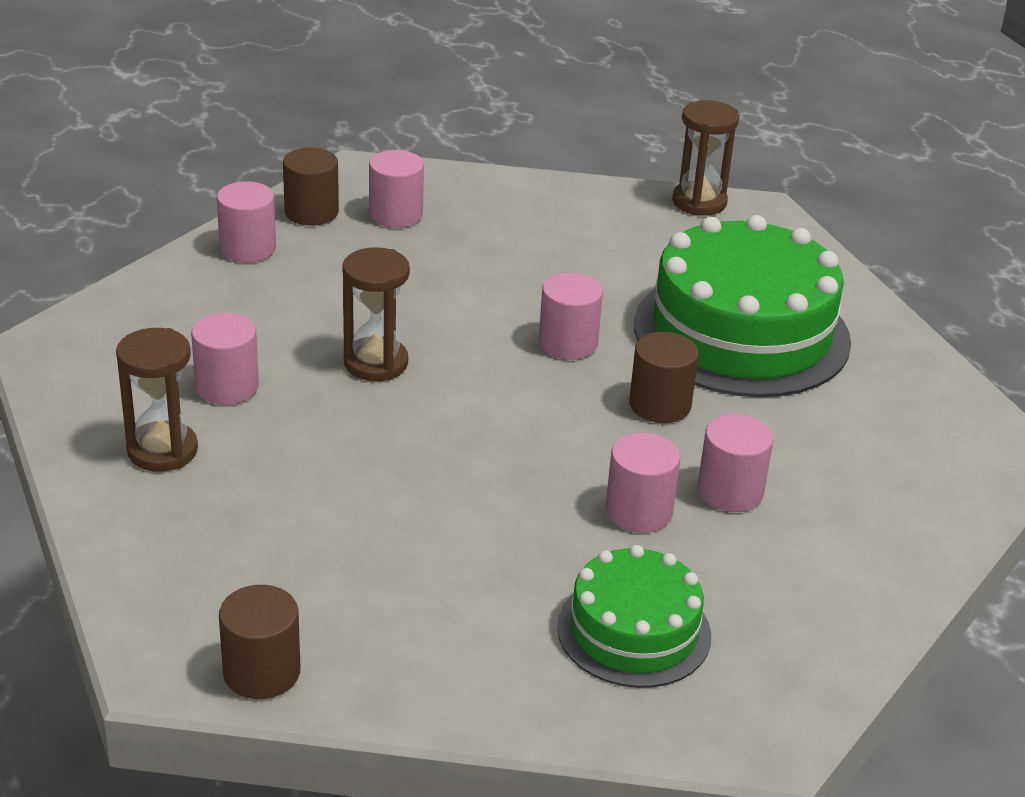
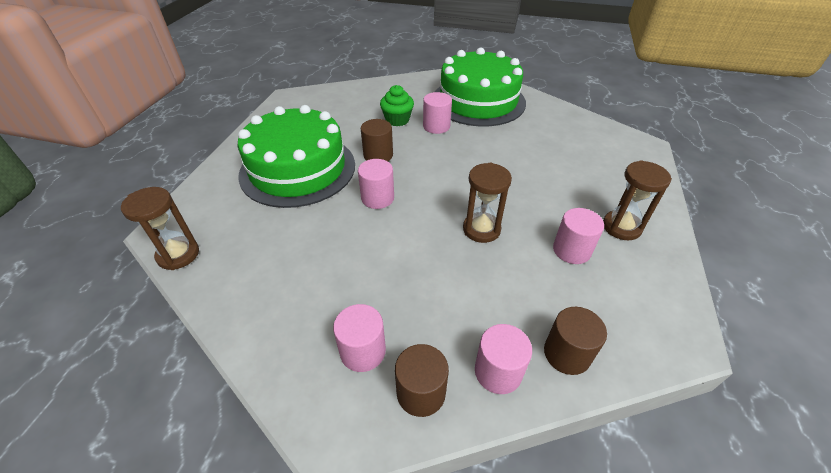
camera: 140 degrees left, 10 degrees up
(262, 672) = (609, 132): brown cylinder -> brown cylinder (567, 354)
(634, 631) = (478, 101): green cake -> green cake, size x1.77
(730, 491) = (397, 120): pink cylinder -> green cupcake

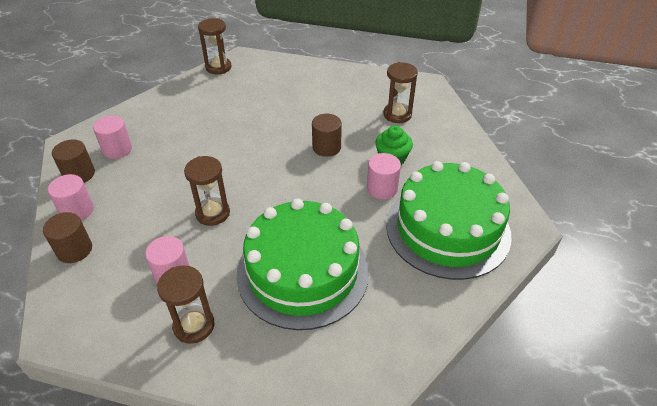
camera: 90 degrees right, 0 degrees up
(298, 169) = (307, 103): green cake -> green cake (302, 272)
(333, 114) = (397, 114): none -> brown hourglass
(377, 198) = (263, 149): pink cylinder -> none

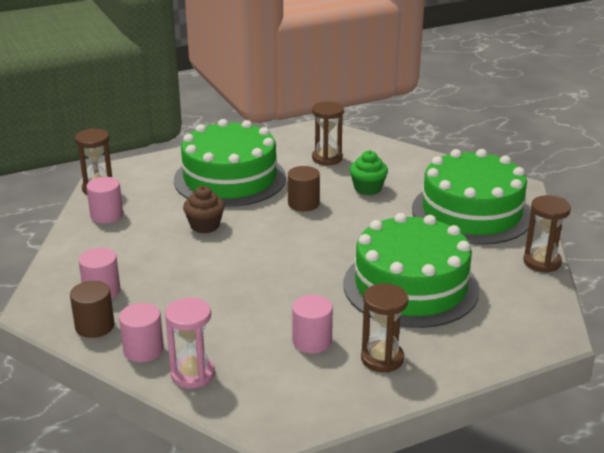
camera: 40 degrees left, 15 degrees down
(74, 250) = (192, 374): brown cylinder -> pink hourglass
(213, 213) = (278, 289): brown hourglass -> brown hourglass (542, 262)
(239, 131) = (205, 225): none -> brown cupcake
(306, 99) = (230, 178): none -> green cake
(382, 188) = (389, 210): pink cylinder -> pink cylinder (106, 215)

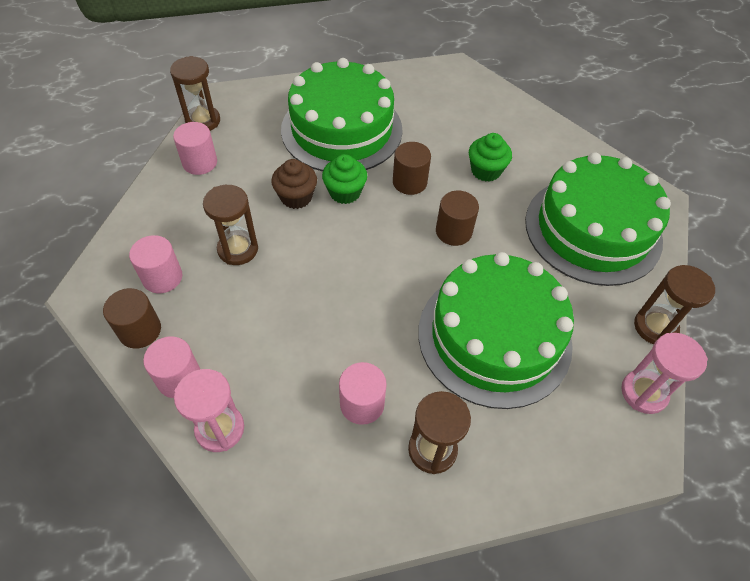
camera: 10 degrees right, 25 degrees up
(248, 217) = (345, 192): none -> green cupcake
(327, 158) = (453, 116): brown hourglass -> brown hourglass (238, 249)
(353, 229) = (453, 231): none -> brown cylinder
(545, 301) = (643, 393): none -> pink hourglass

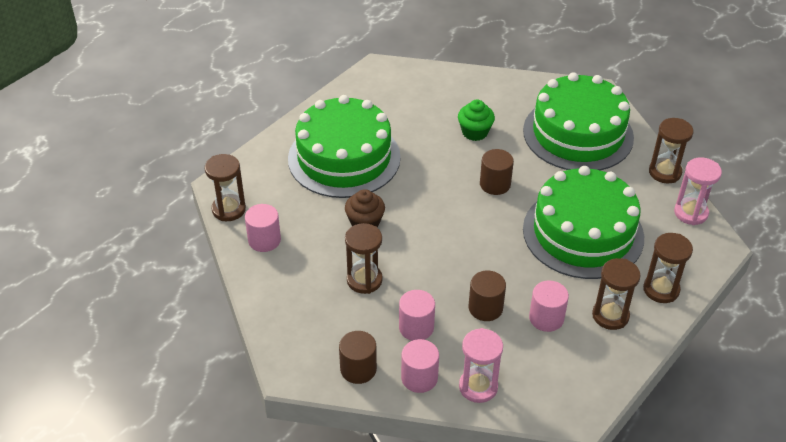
camera: 35 degrees left, 10 degrees down
(162, 277) = (333, 329): pink cylinder -> pink cylinder (416, 327)
(345, 192) = (395, 200): green cupcake -> none
(409, 182) = (432, 168): brown cylinder -> brown cylinder (485, 308)
(520, 460) = (661, 289): none -> brown hourglass

